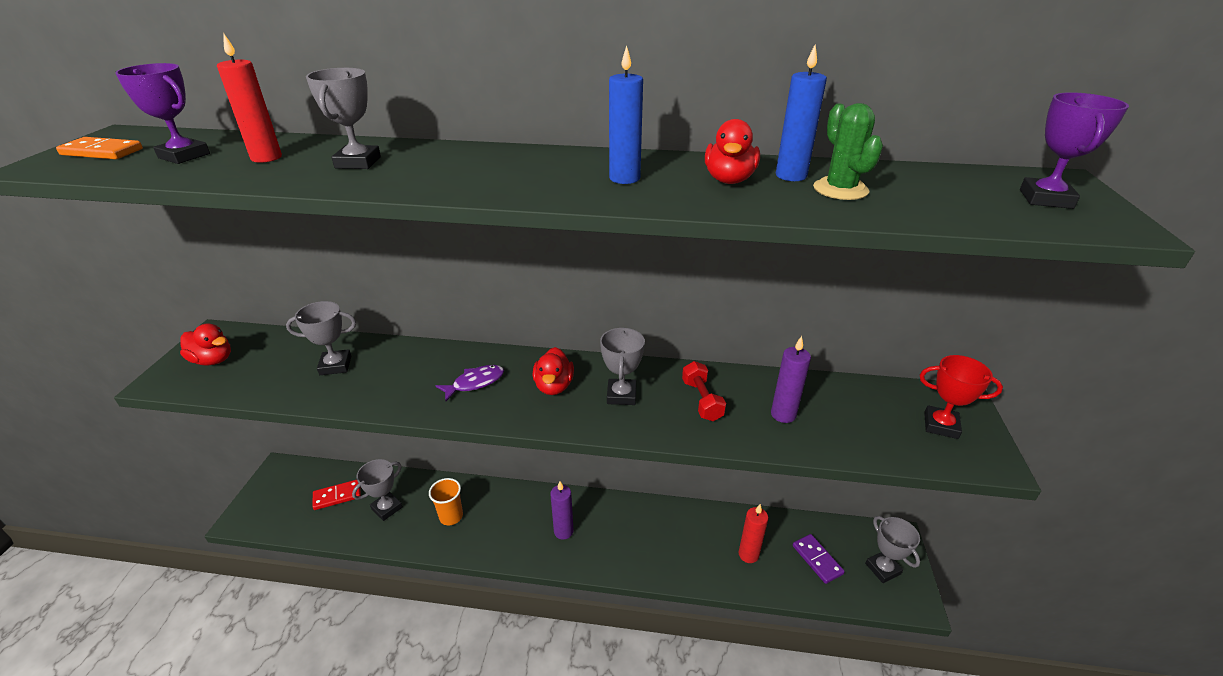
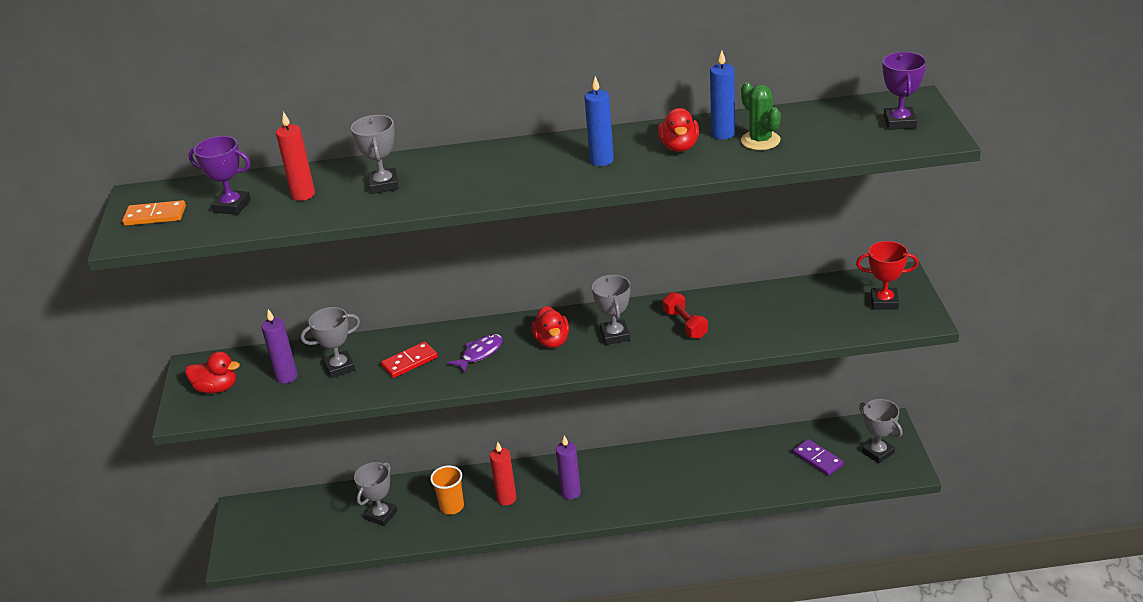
camera: 10 degrees left, 0 degrees up
(337, 496) = (322, 517): red domino -> red domino (409, 362)
(748, 554) = (753, 470): red candle -> red candle (506, 498)
(783, 414) = (756, 321): purple candle -> purple candle (286, 377)

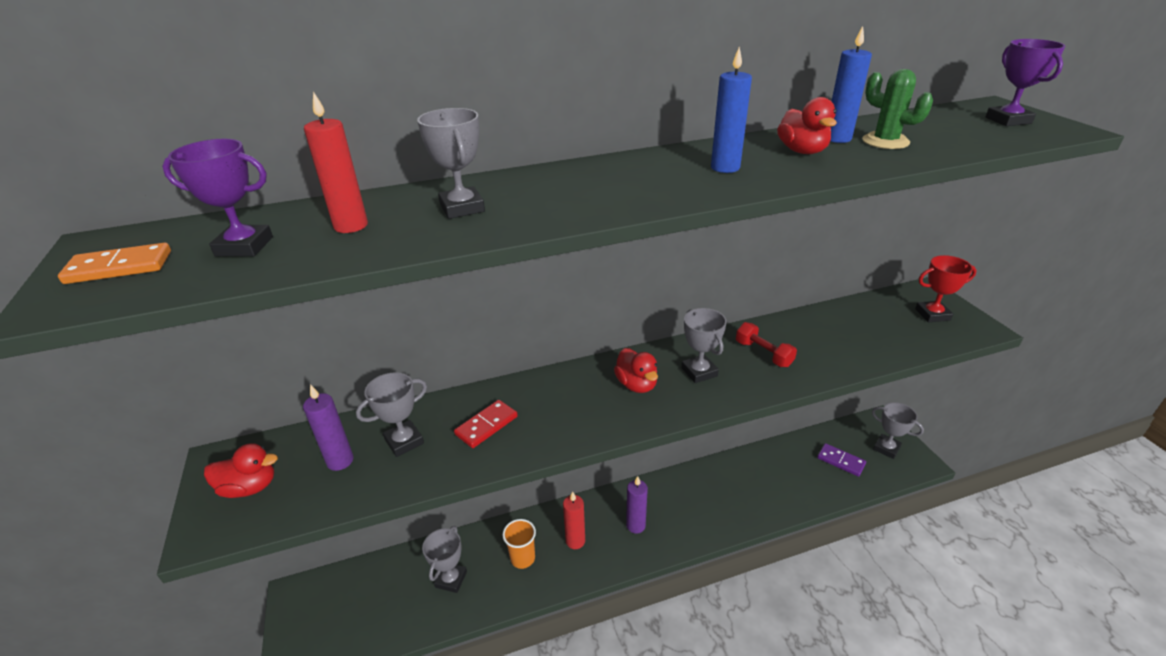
camera: 15 degrees left, 0 degrees up
(480, 353) = (563, 407): purple fish -> none

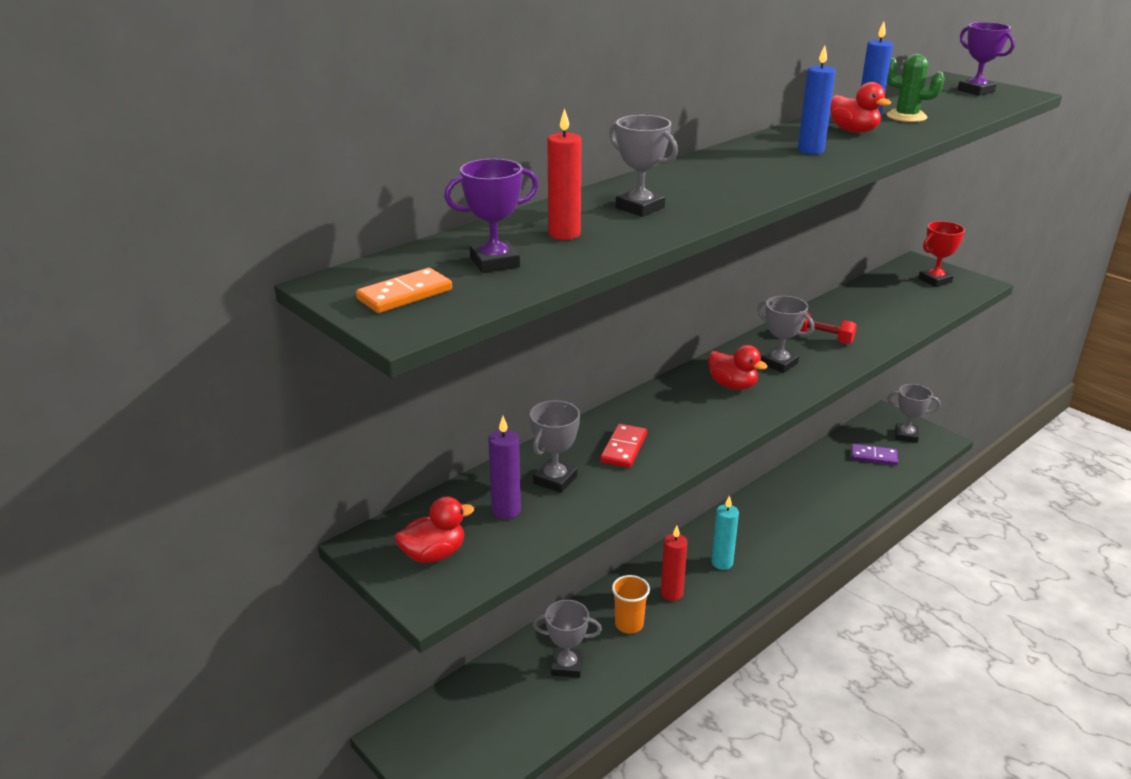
camera: 25 degrees left, 5 degrees down
(451, 579) = (567, 666): grey trophy -> grey trophy turned 75 degrees counterclockwise
(635, 525) = (722, 563): purple candle -> turquoise candle

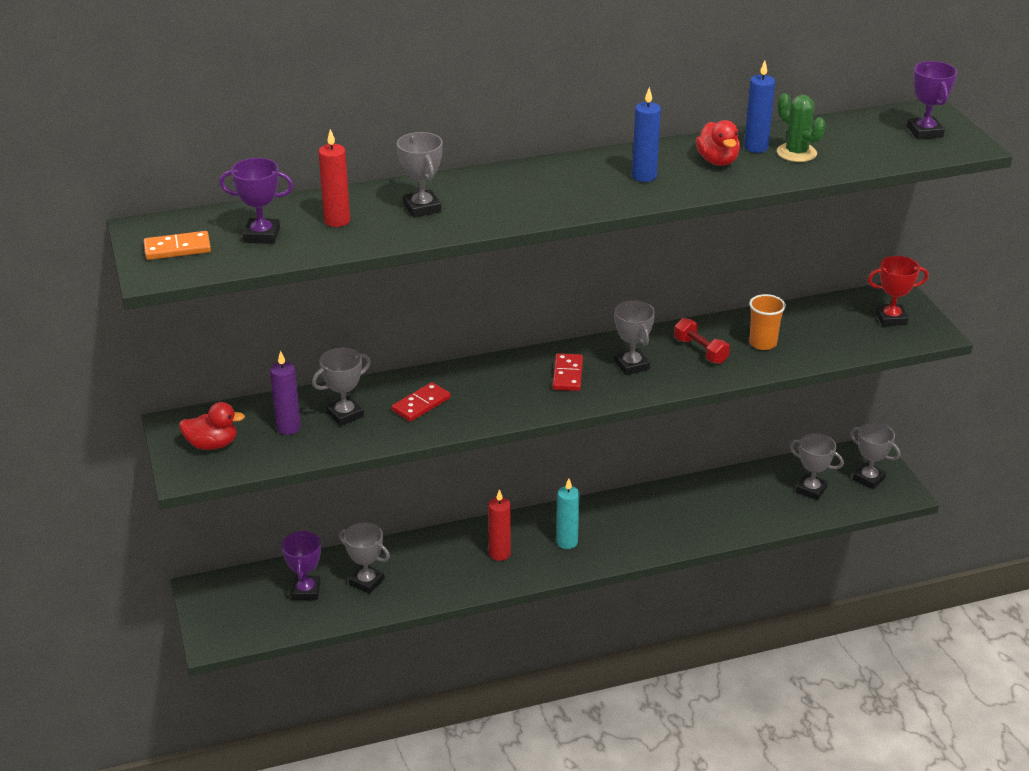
camera: 25 degrees right, 5 degrees up
(511, 698) = (306, 591): none -> purple trophy
(629, 624) = (442, 566): orange cup -> orange cup (763, 343)
(733, 385) = (567, 374): red duck -> red domino
(874, 456) = (811, 490): purple domino -> grey trophy

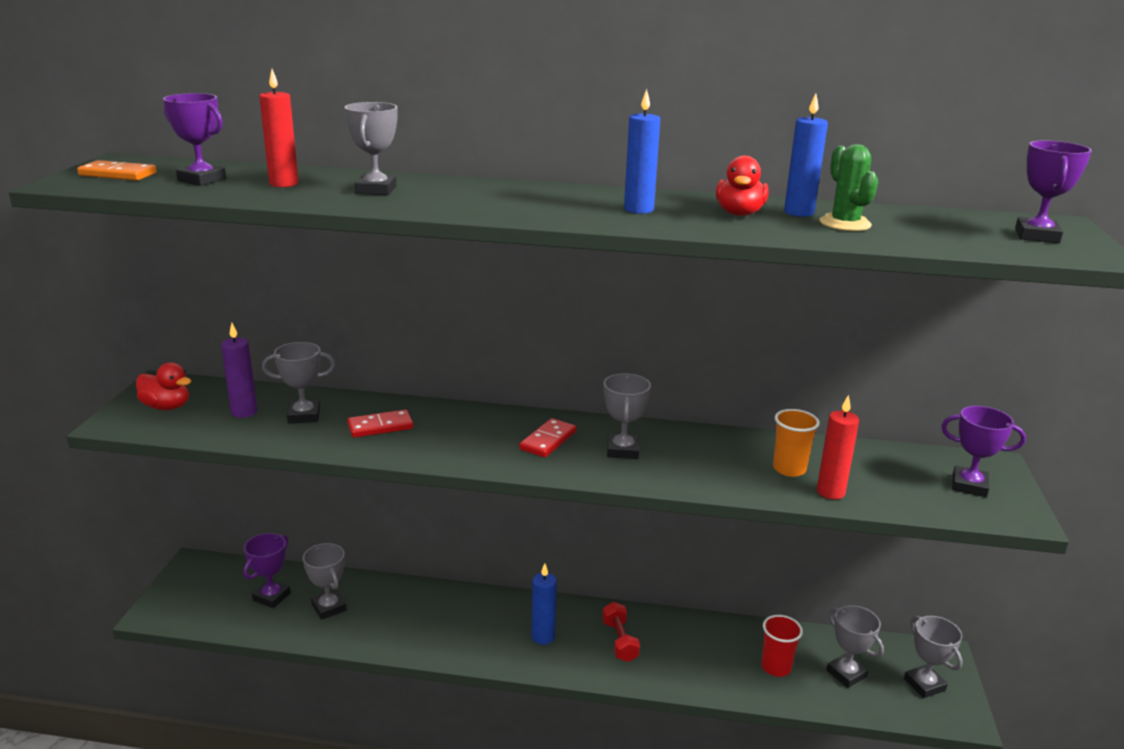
camera: 25 degrees right, 10 degrees down
(499, 553) = (469, 625): red candle -> red candle (830, 492)
(567, 542) = (543, 637): turquoise candle -> blue candle
(700, 351) = (710, 457): red dumbbell -> red dumbbell (619, 641)
(758, 503) = (776, 667): none -> red cup
(891, 318) = (969, 486): red trophy -> purple trophy

